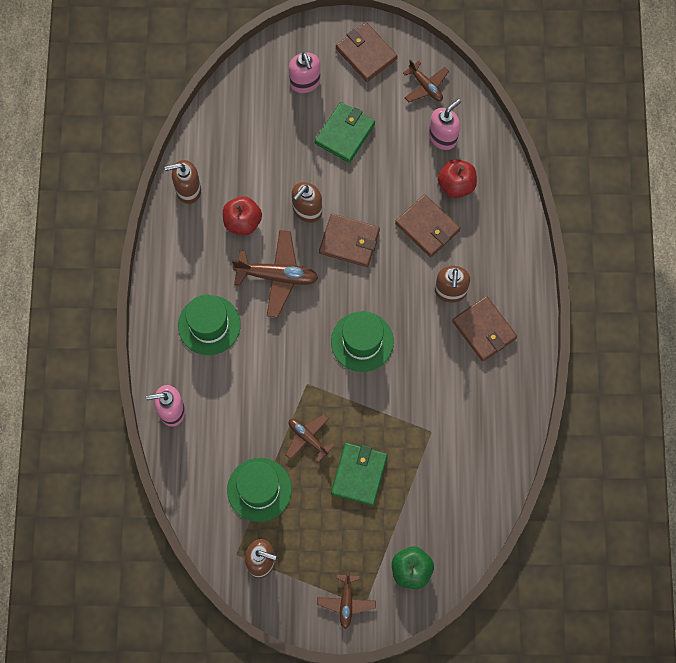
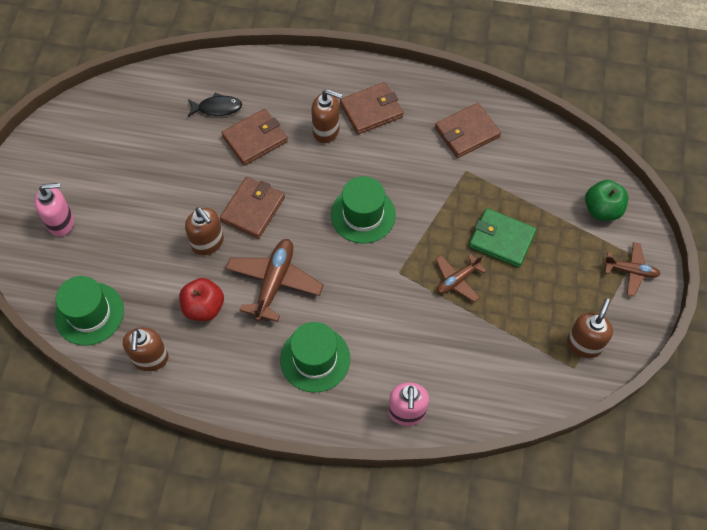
camera: 80 degrees left, 10 degrees down
(259, 489) = (506, 335): green hat -> green hat (89, 313)
(344, 134) = (132, 195): green wallet -> none
(366, 54) = (49, 161): brown wallet -> brown wallet (467, 132)
(425, 86) = (104, 116): brown plane -> none
(443, 137) = (163, 110): pink soap dispenser -> none
(456, 185) = (217, 108): red apple -> black fish

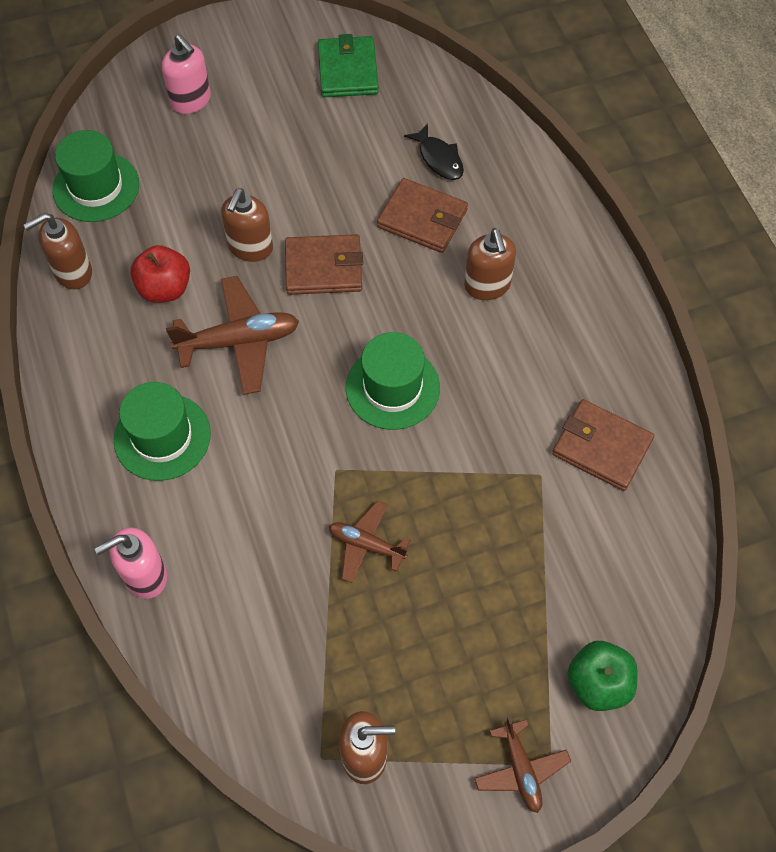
camera: 60 degrees right, 0 degrees up
(371, 110) = (554, 319): brown wallet -> none
(501, 239) = (462, 571): green wallet -> green wallet (347, 70)

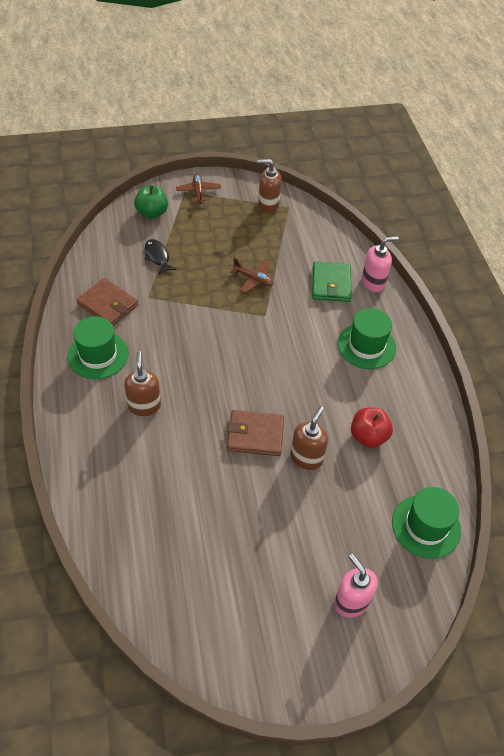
camera: 175 degrees left, 10 degrees down
(72, 272) = (435, 458): brown soap dispenser -> none
(239, 341) = (317, 394): brown plane -> none
(347, 70) = (208, 614): green wallet -> green wallet (331, 284)
(392, 387) = (223, 352): green hat -> green hat (98, 355)
(422, 218) = (176, 461): brown wallet -> none
(439, 159) = (150, 510): black fish -> black fish (157, 257)

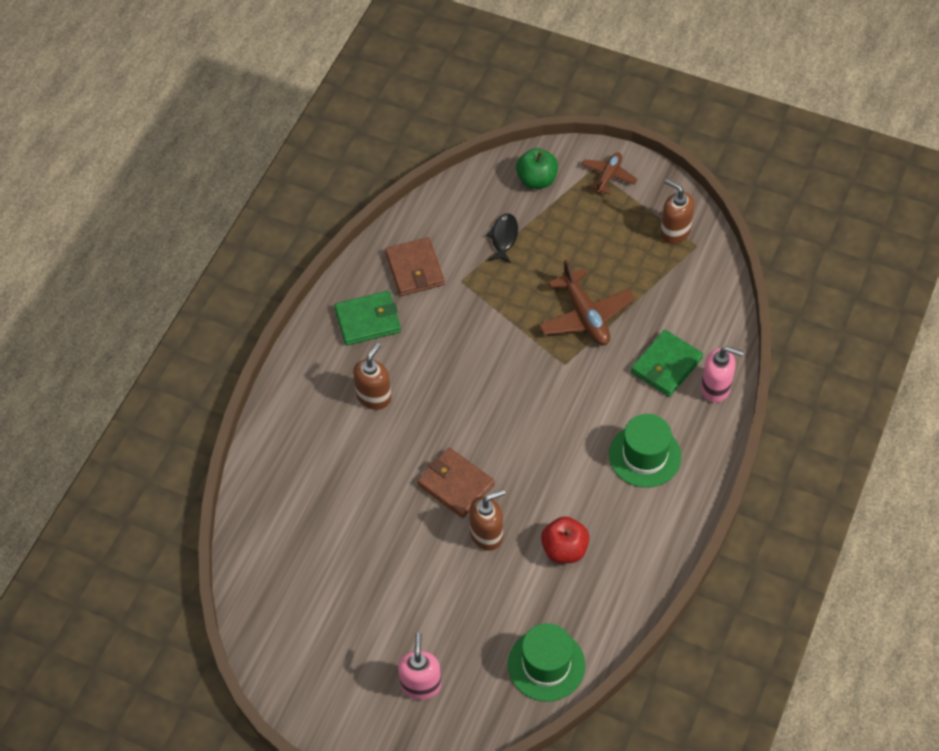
camera: 40 degrees right, 5 degrees up
(98, 355) = (367, 320): green hat -> green wallet
(253, 279) = (585, 316): brown plane -> brown plane, size x1.65

